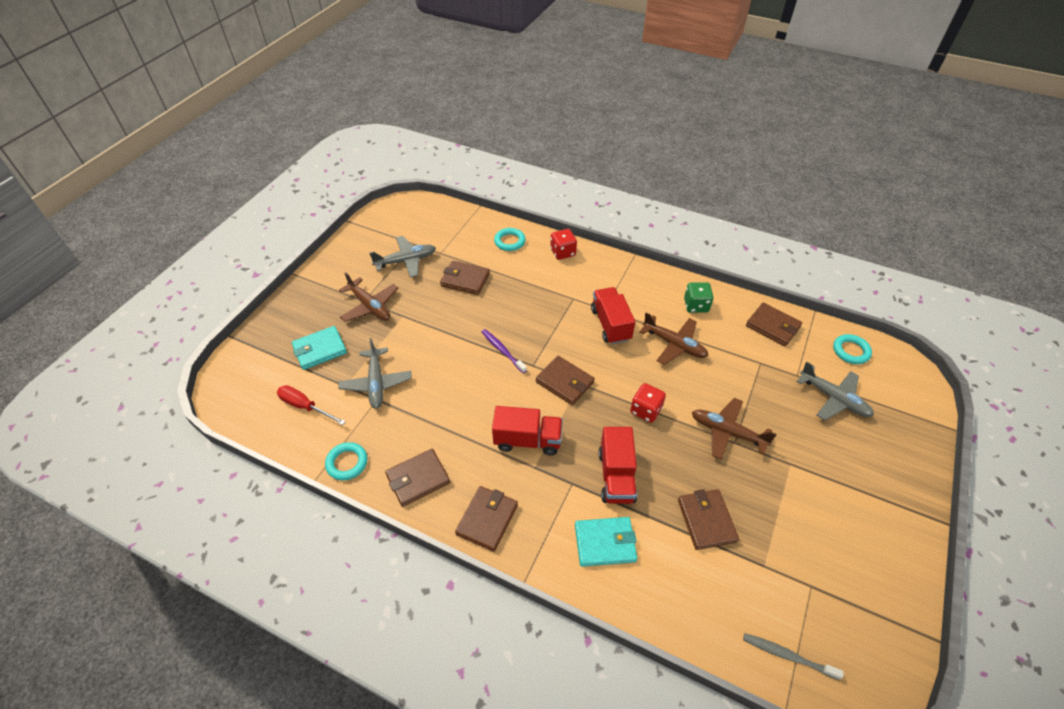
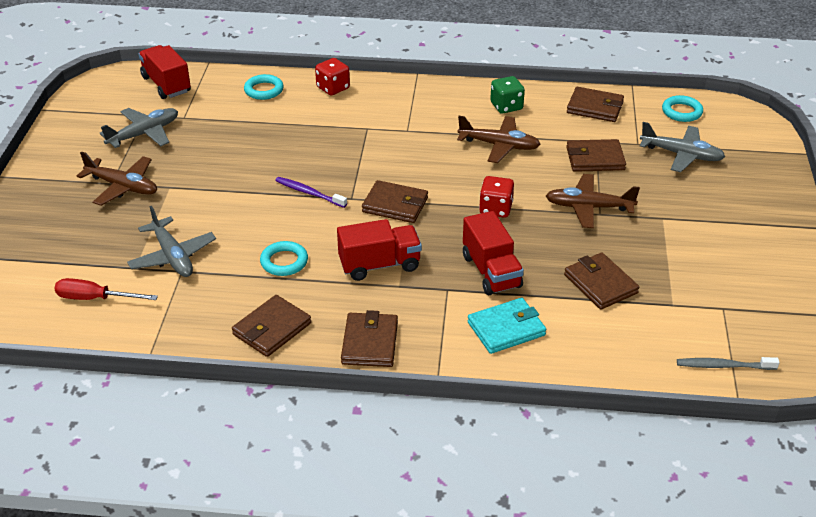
camera: 20 degrees left, 10 degrees down
(320, 350) = (82, 242): turquoise wallet -> none
(347, 463) = (178, 336): turquoise ring -> turquoise ring (284, 262)
(465, 280) = (229, 137): brown wallet -> brown wallet (595, 159)
(610, 324) = (421, 143): red truck -> red truck (166, 84)

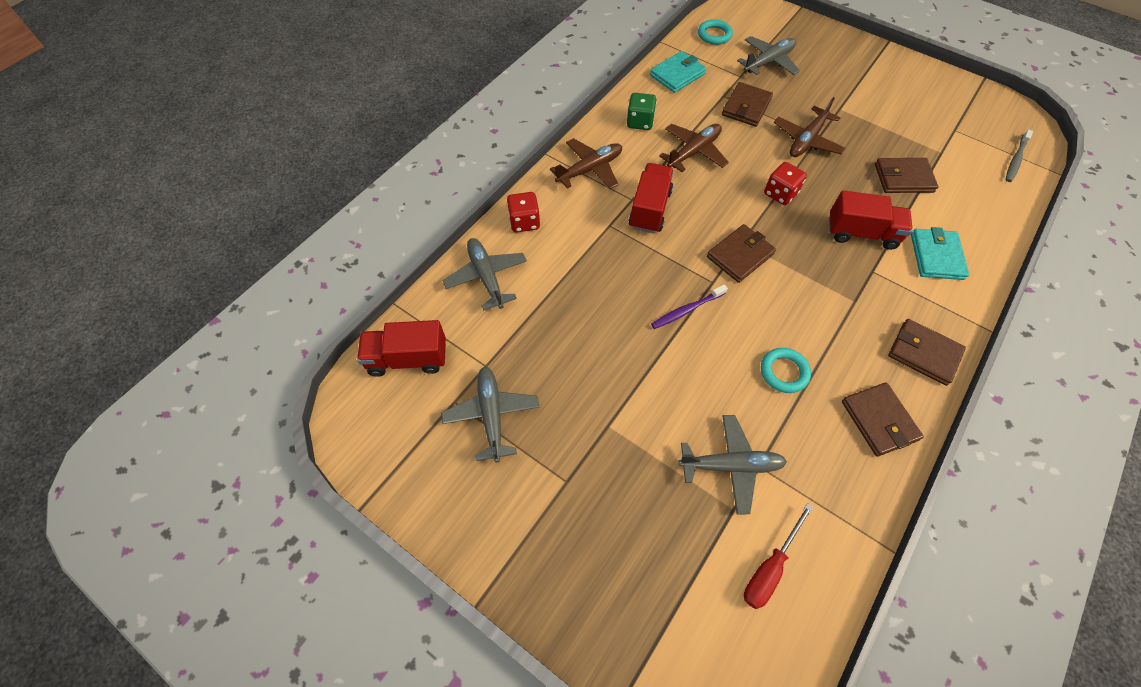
camera: 60 degrees left, 20 degrees up
(123, 187) = (581, 472): brown plane -> brown plane (590, 169)
(264, 90) = (486, 277): turquoise ring -> grey plane
(379, 265) = (820, 302): red truck -> red truck (650, 209)
(595, 107) = (677, 74): brown wallet -> turquoise wallet

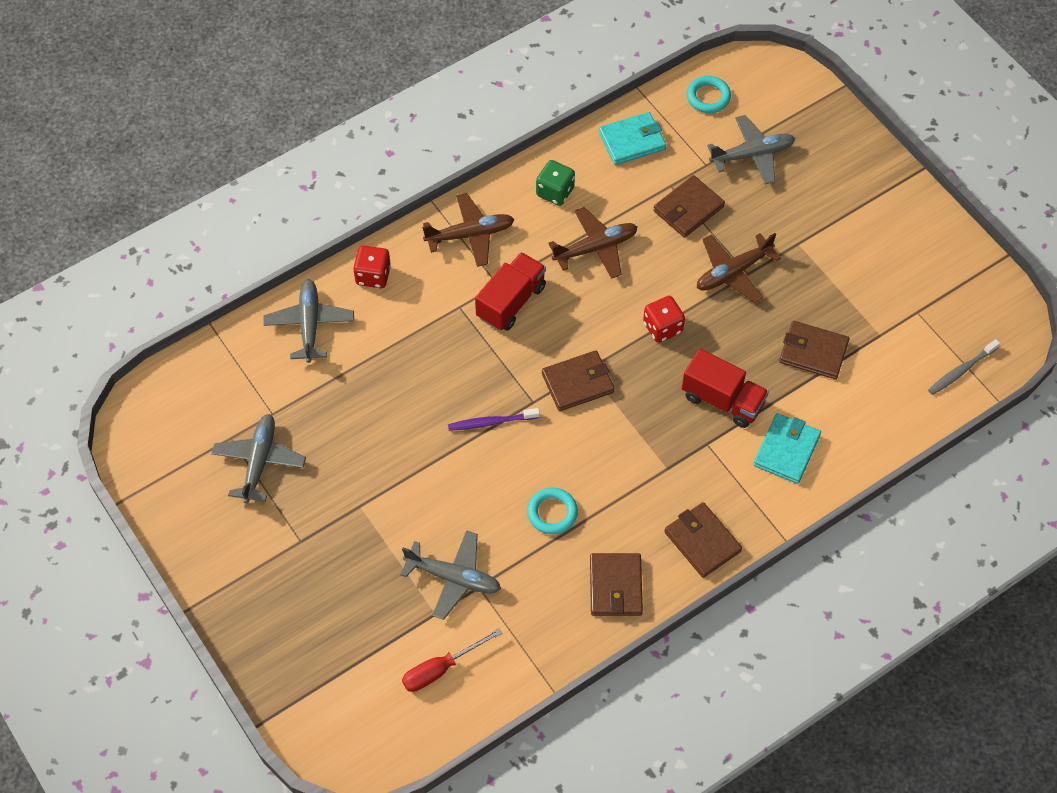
camera: 20 degrees right, 0 degrees up
(408, 359) = (203, 383): red truck -> none

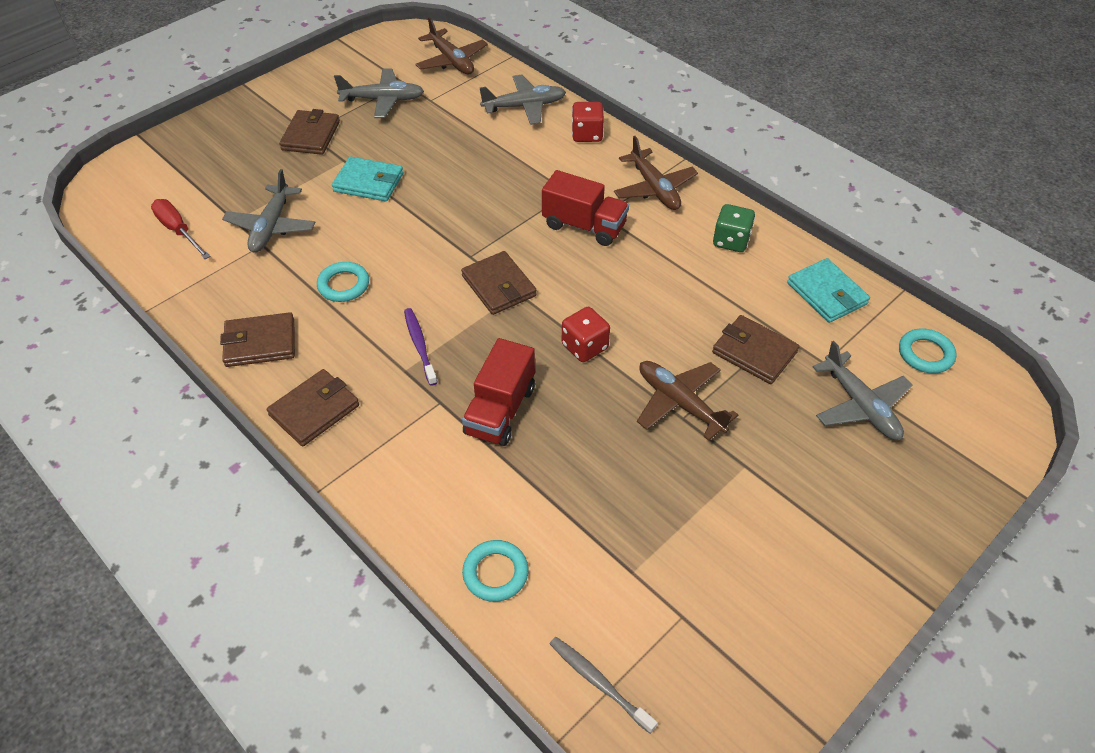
camera: 80 degrees right, 10 degrees down
(491, 422) = (442, 230): purple toothbrush -> purple toothbrush (419, 345)
(596, 248) = (671, 280): brown plane -> brown plane (452, 61)
(786, 450) = (441, 480): turquoise wallet -> turquoise wallet (369, 182)
(813, 352) = (586, 496): brown wallet -> brown wallet (310, 136)
(873, 422) = (495, 573): none -> turquoise ring

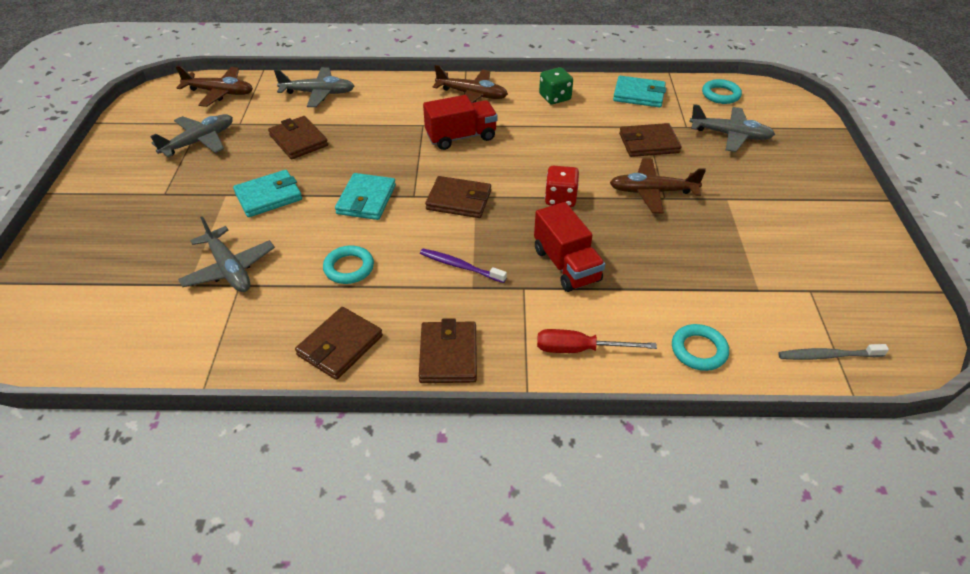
camera: 45 degrees left, 5 degrees down
(178, 231) = (144, 322): red screwdriver -> red screwdriver (580, 349)
(310, 136) = (170, 194): brown wallet -> brown wallet (298, 140)
(431, 234) = (366, 199): none -> turquoise wallet
(525, 106) = (318, 93): grey plane -> grey plane turned 60 degrees clockwise
(587, 134) = (386, 88): red dice -> none

